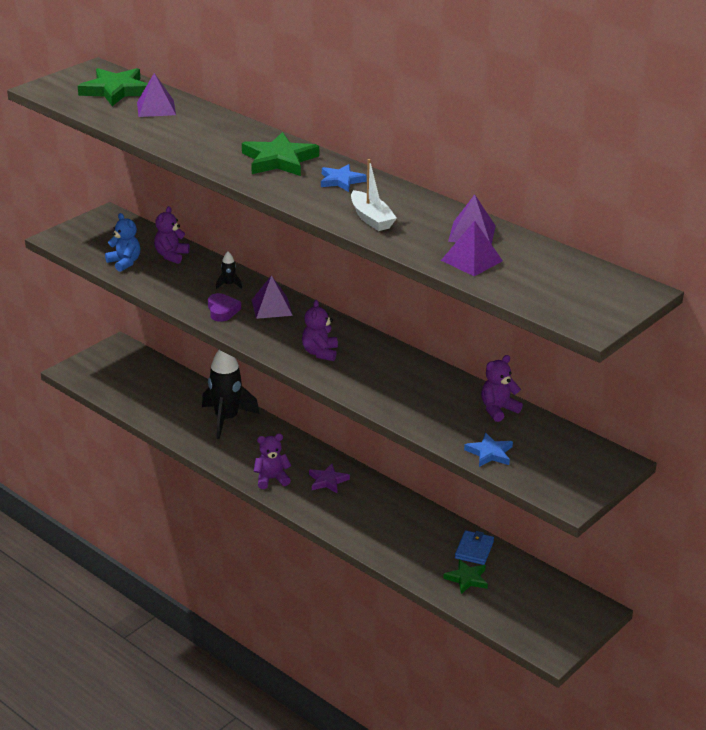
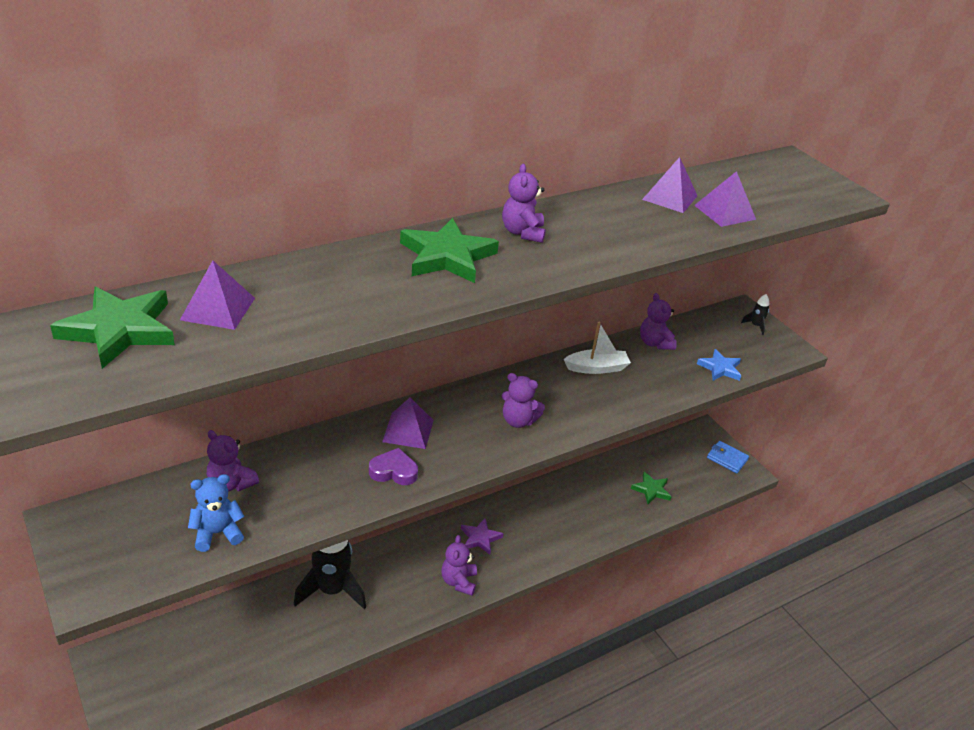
camera: 75 degrees left, 5 degrees up
(229, 285) = (337, 451): black rocket -> black rocket (755, 326)
(341, 181) = (523, 233): blue star -> purple teddy bear
(371, 219) = (621, 238): white boat -> white boat (596, 368)
(474, 550) = (615, 473): blue wallet -> blue wallet (727, 459)

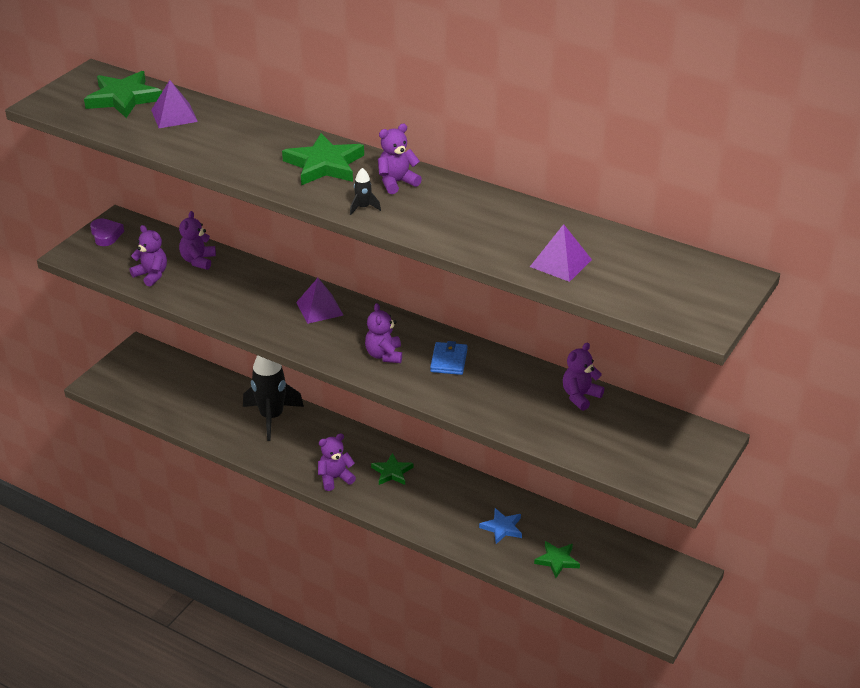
camera: 65 degrees right, 0 degrees up
(217, 533) = (151, 275): blue teddy bear -> purple teddy bear
(393, 471) = (270, 319): purple heart -> purple heart (106, 235)
(480, 538) = (392, 472): purple star -> green star
(596, 368) = (501, 374): white boat -> none
(669, 197) = (550, 230): purple pyramid -> none
(720, 368) = (586, 447): blue star -> blue star (502, 528)
(727, 459) = (663, 604): blue wallet -> blue wallet (448, 361)
(755, 326) = (693, 454): black rocket -> black rocket (363, 208)

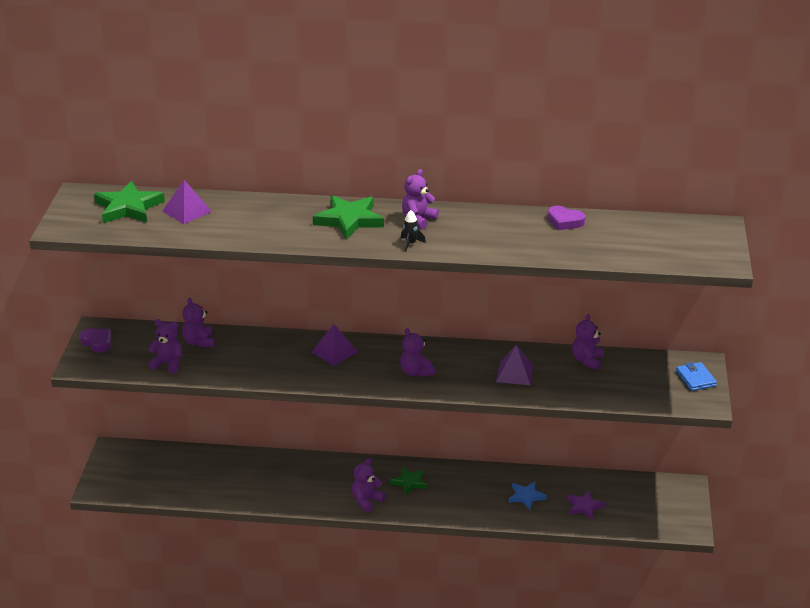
camera: 25 degrees left, 5 degrees down
(271, 417) = (277, 470): black rocket -> none
(448, 361) = (469, 362): blue wallet -> blue wallet (695, 379)
(556, 225) = (564, 221): none -> purple heart
(557, 560) = (584, 507): green star -> purple star
(560, 263) = (591, 246): purple pyramid -> purple pyramid (514, 373)

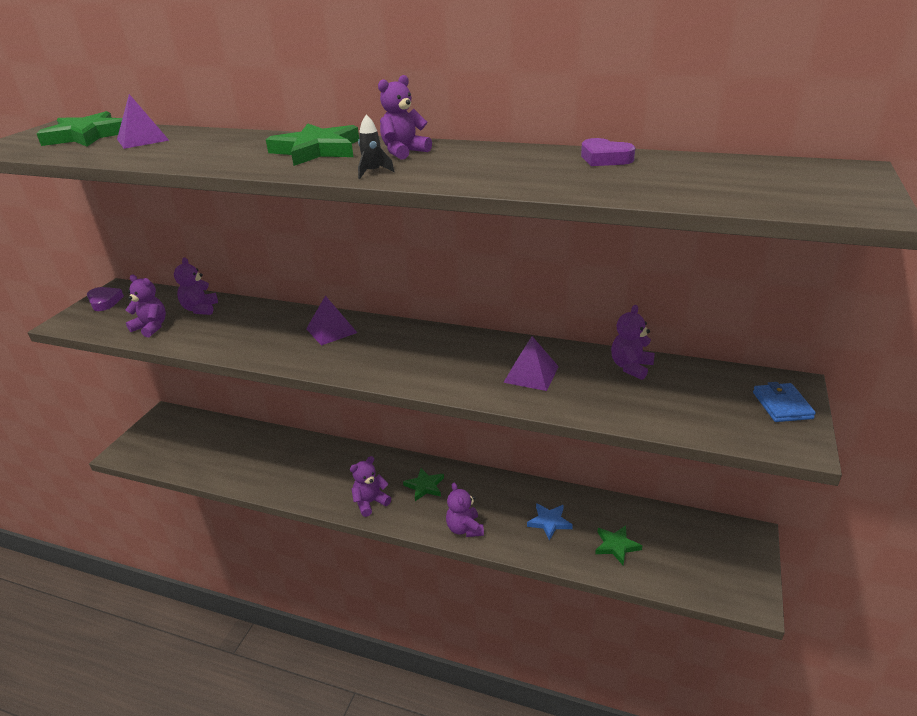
camera: 15 degrees right, 0 degrees up
(416, 372) = (410, 361): purple teddy bear -> purple teddy bear (465, 528)
(584, 507) = (616, 546): purple star -> green star

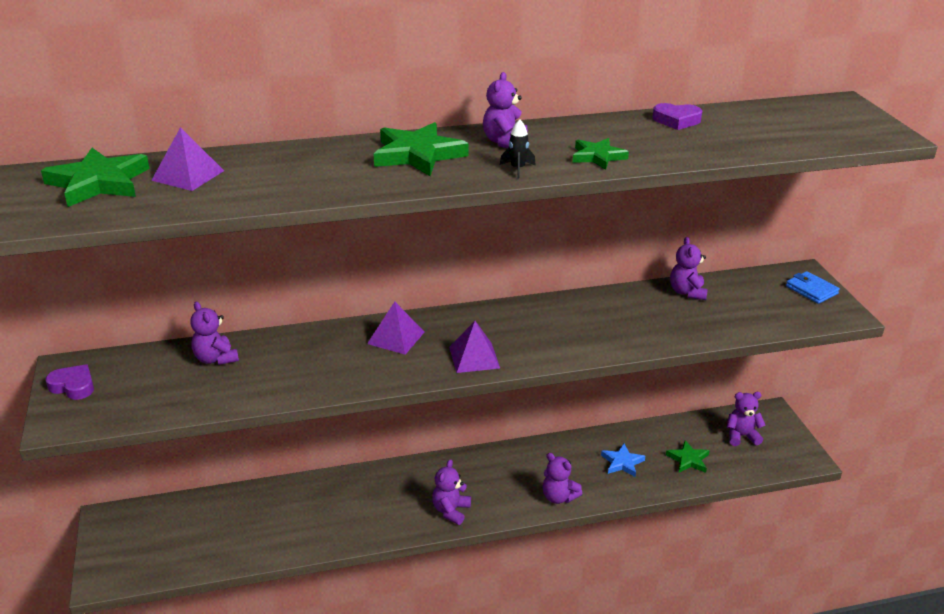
camera: 35 degrees left, 0 degrees up
(151, 327) = (185, 395): purple teddy bear -> purple teddy bear (741, 436)
(425, 486) = (487, 476): green star -> green star (597, 156)
(531, 374) = (620, 322): purple pyramid -> purple pyramid (474, 357)

